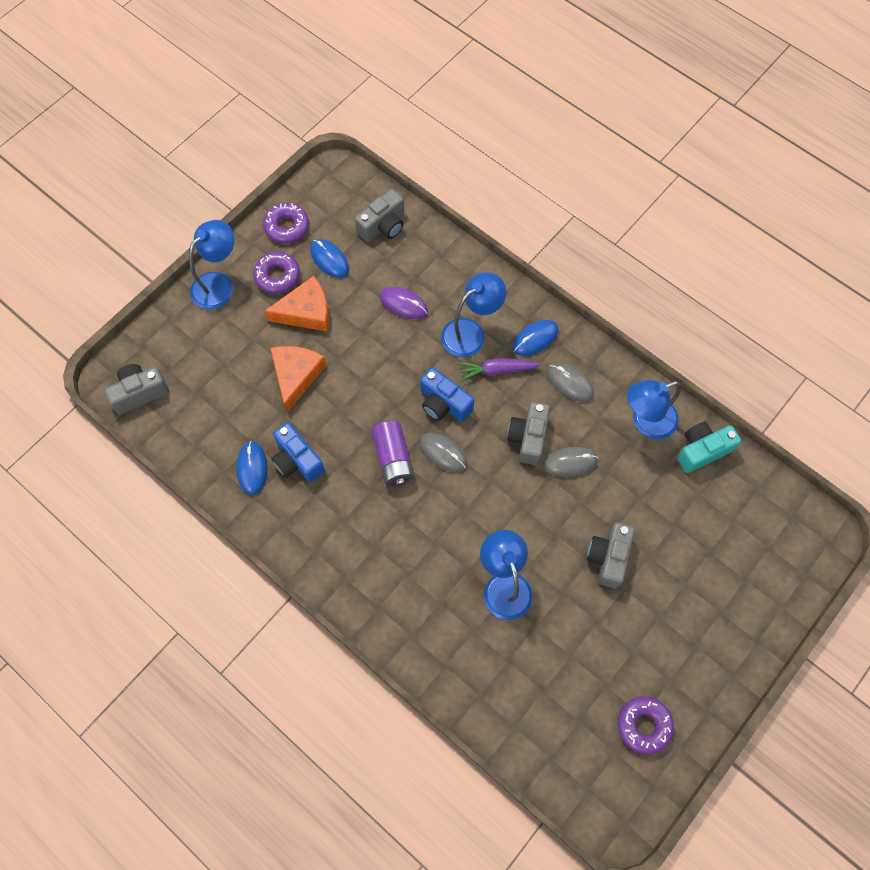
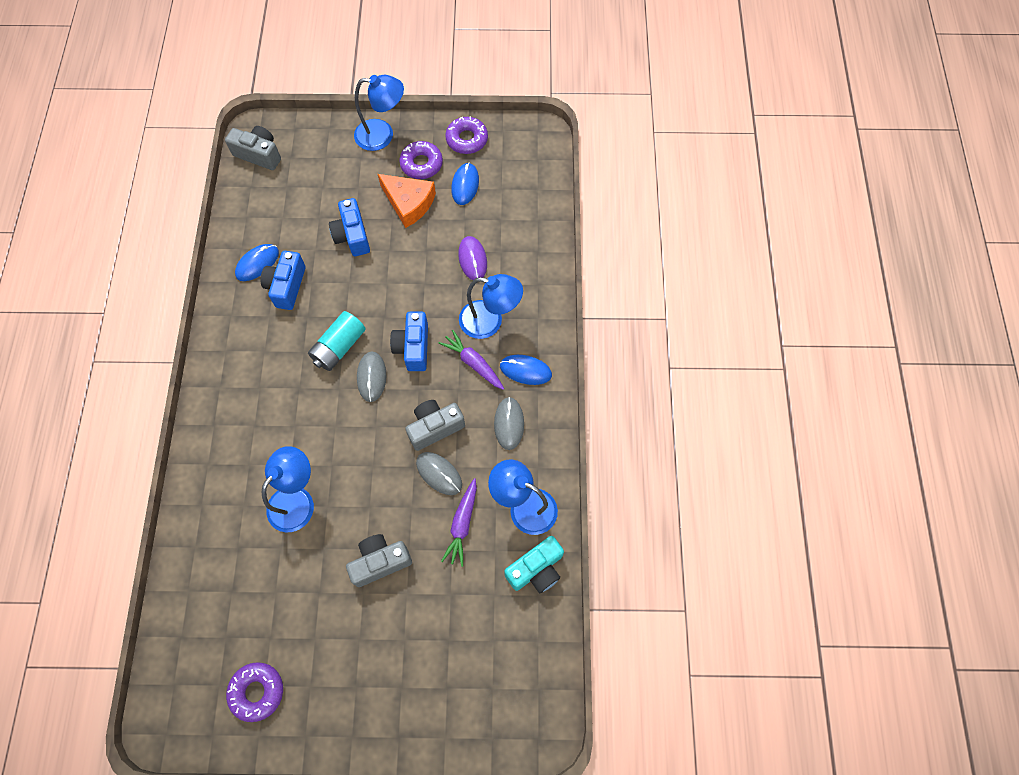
camera: 50 degrees right, 0 degrees up
(296, 376) = (352, 235): orange cheese -> blue camera
(383, 226) = (526, 197): grey camera -> none
(393, 459) = (339, 347): purple battery -> turquoise battery
(625, 476) = (462, 524): none -> purple carrot
(702, 450) = (536, 569): turquoise camera -> turquoise camera turned 120 degrees clockwise

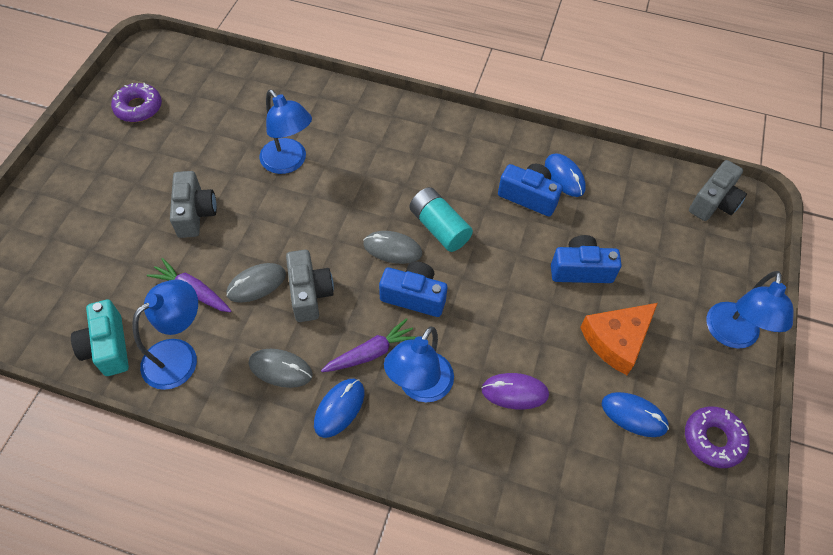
camera: 105 degrees right, 10 degrees down
(421, 164) = (677, 370): purple donut -> none

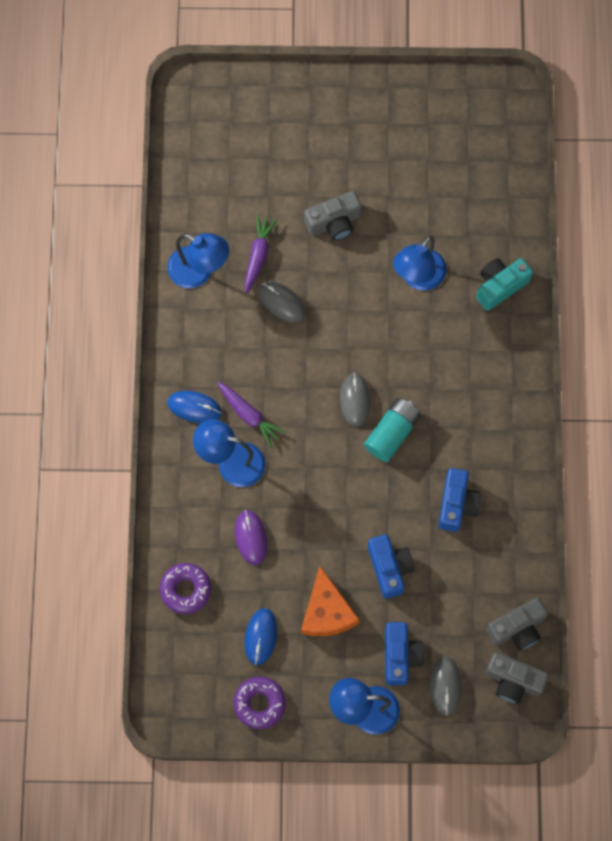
camera: 75 degrees right, 15 degrees up
(108, 347) = (189, 216): turquoise camera -> turquoise camera (500, 286)
(138, 108) = (433, 119): purple donut -> purple donut (185, 589)
(280, 369) = (212, 351): grey mouse -> grey mouse (445, 686)
(309, 293) = (287, 347): grey camera -> grey camera (517, 628)
(414, 296) = (313, 433): blue camera -> blue camera (400, 656)
(564, 177) = (493, 532): blue mouse -> none
(616, 340) = (326, 611): orange cheese -> orange cheese turned 135 degrees counterclockwise

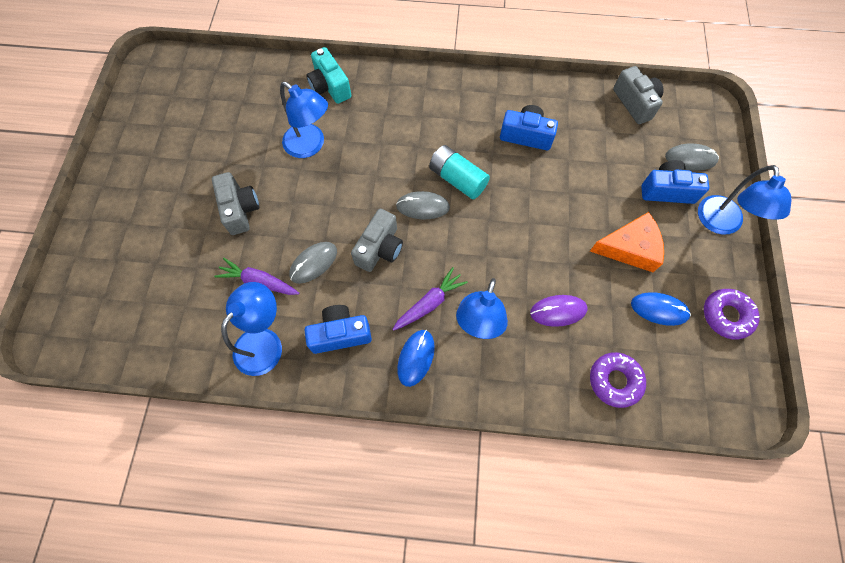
camera: 85 degrees left, 5 degrees down
(389, 568) = (586, 192): blue camera -> blue camera (340, 334)
(513, 681) = (680, 110): grey camera -> grey camera (380, 248)

